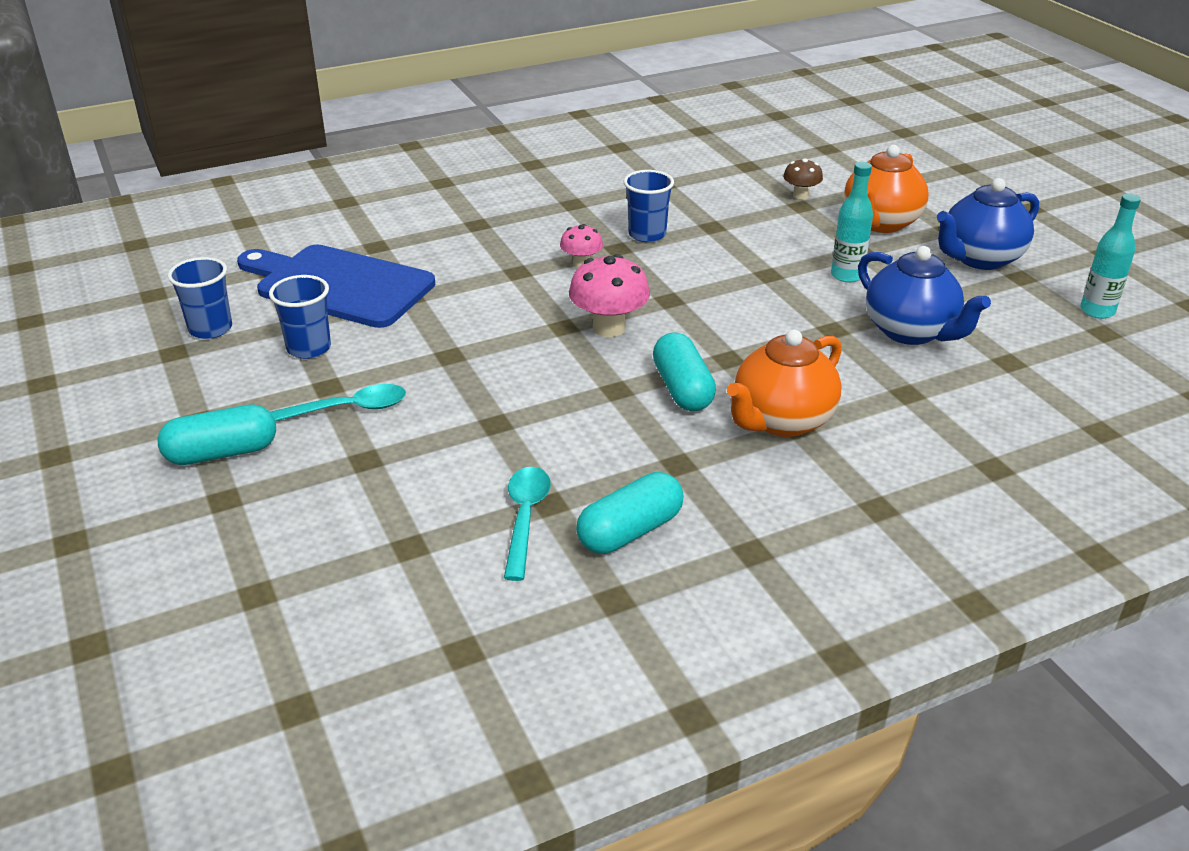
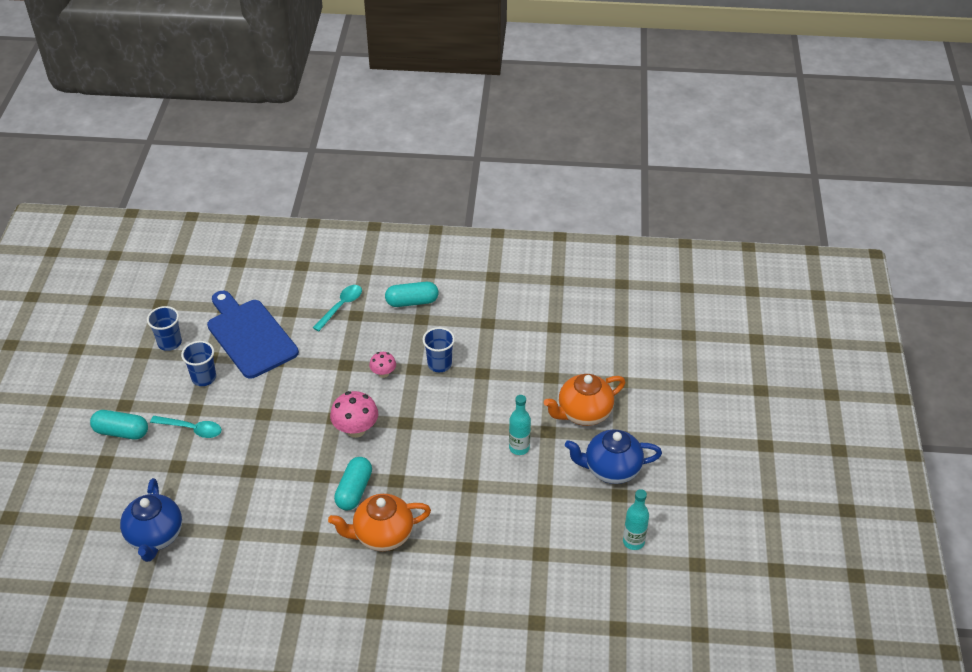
camera: 30 degrees right, 10 degrees up
(525, 518) = (216, 536): turquoise spoon -> turquoise spoon (341, 306)
(630, 531) = (254, 566): turquoise capsule -> turquoise capsule (412, 302)
(800, 195) = (560, 368): brown mushroom -> none
(911, 332) = (510, 507): blue teapot -> blue teapot (155, 536)

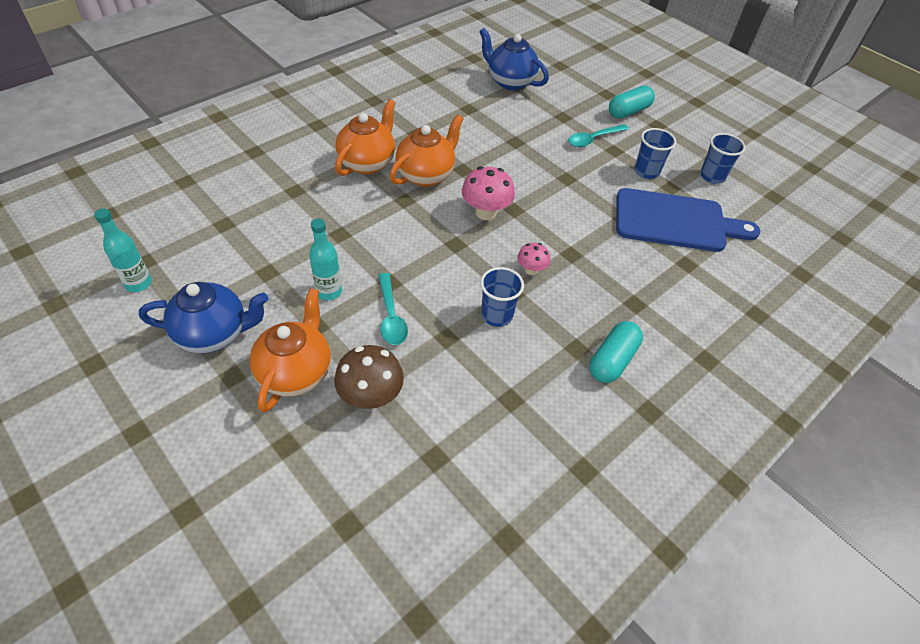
camera: 130 degrees right, 5 degrees up
(341, 306) = (659, 302): turquoise spoon -> turquoise spoon (391, 316)
(354, 490) = (426, 175): turquoise capsule -> orange teapot
(556, 373) = (371, 396): none -> brown mushroom
(611, 469) = (214, 334): blue teapot -> blue teapot turned 45 degrees clockwise

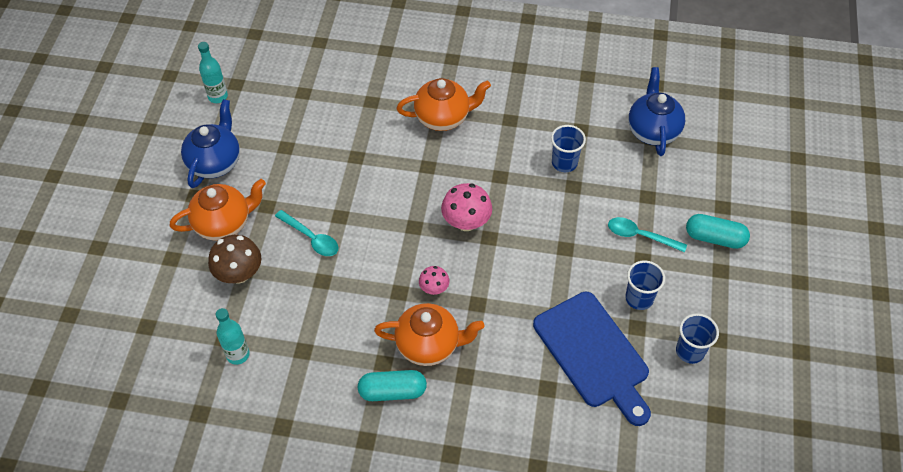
camera: 55 degrees right, 5 degrees up
(214, 334) = (215, 162): blue teapot -> blue teapot turned 120 degrees counterclockwise
(329, 292) = (300, 190): turquoise bottle -> turquoise bottle (238, 354)
(391, 316) = (311, 238): turquoise spoon -> turquoise spoon turned 90 degrees counterclockwise
(426, 175) = (468, 159): orange teapot -> orange teapot (429, 345)
(497, 315) = (369, 296): blue cup -> blue cup (564, 163)

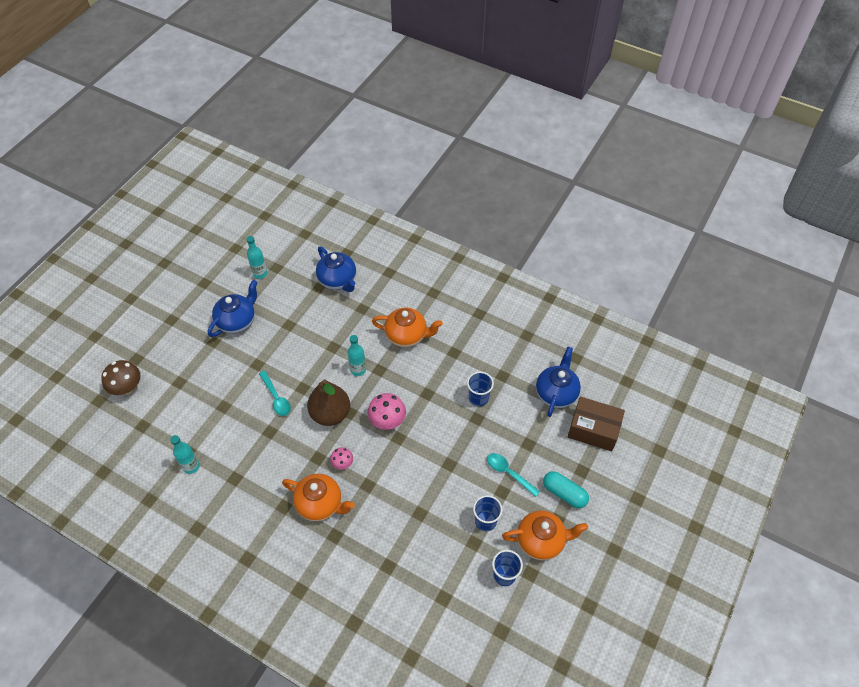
camera: 20 degrees right, 0 degrees up
(224, 223) = (223, 368): orange teapot -> orange teapot (541, 541)
(239, 274) = (217, 408): brown mushroom -> brown mushroom (127, 388)
(324, 77) = (338, 280): none -> blue teapot
(390, 235) = (330, 413): none -> brown pear
(392, 391) = (280, 529): turquoise capsule -> none
(401, 174) = (358, 370): none -> turquoise bottle
(593, 354) = (432, 552): blue cutting board -> none
(714, 157) = (593, 429): none -> brown box

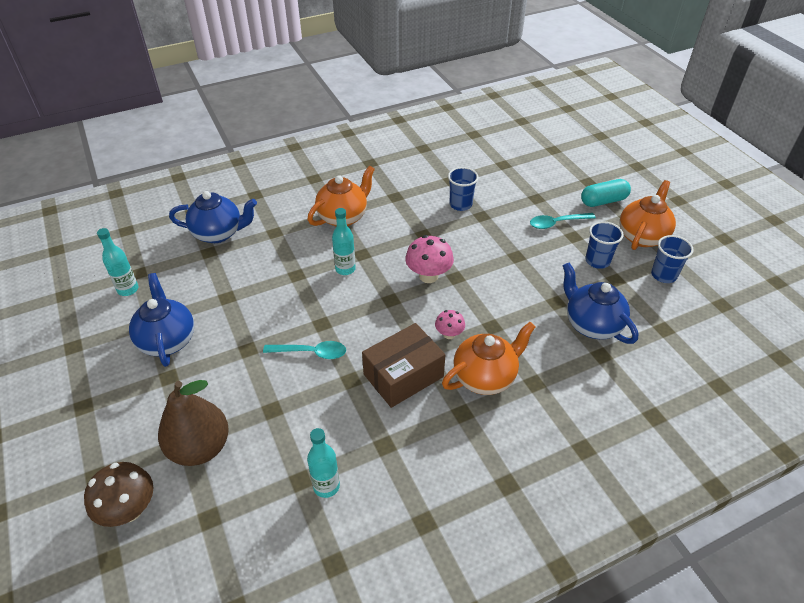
camera: 55 degrees left, 10 degrees down
(330, 413) = (377, 315): brown pear -> brown pear (200, 447)
(556, 393) = (499, 160): blue teapot -> blue teapot (591, 324)
(593, 429) = (553, 157): brown box -> brown box (403, 375)

